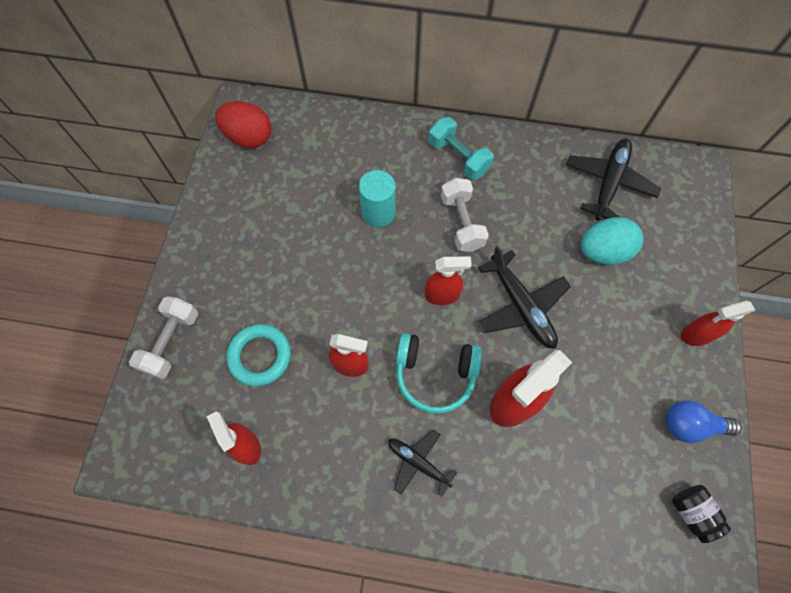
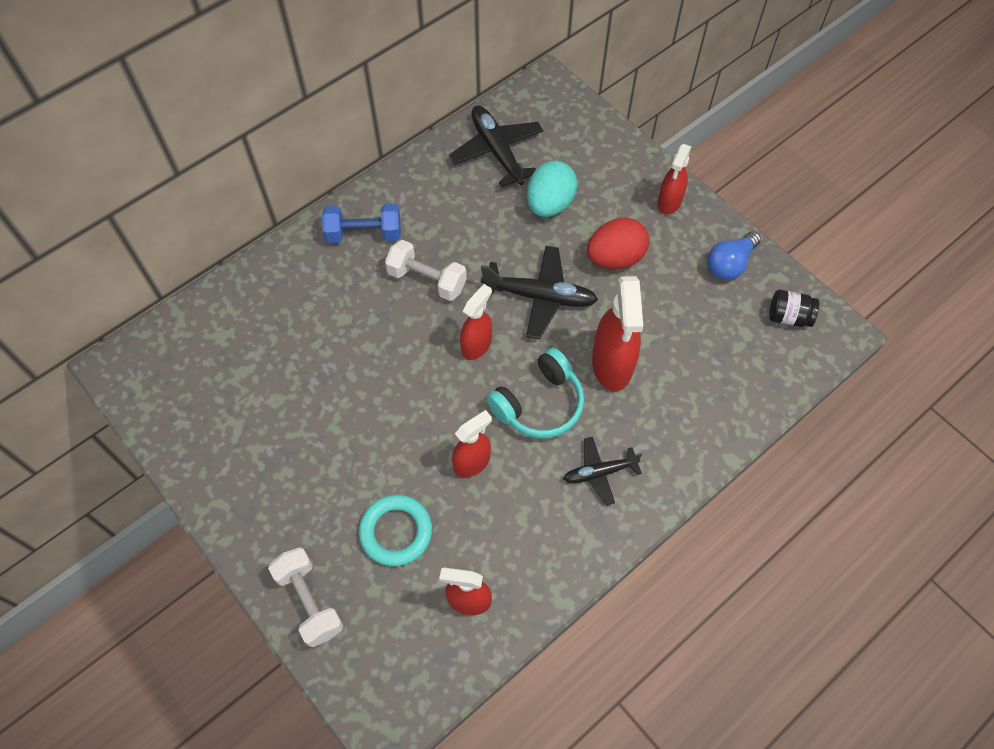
camera: 50 degrees left, 5 degrees down
(249, 138) = (160, 384): red egg -> red egg (615, 258)
(378, 212) = (352, 335): turquoise cylinder -> none
(458, 157) = (364, 234): turquoise dumbbell -> blue dumbbell

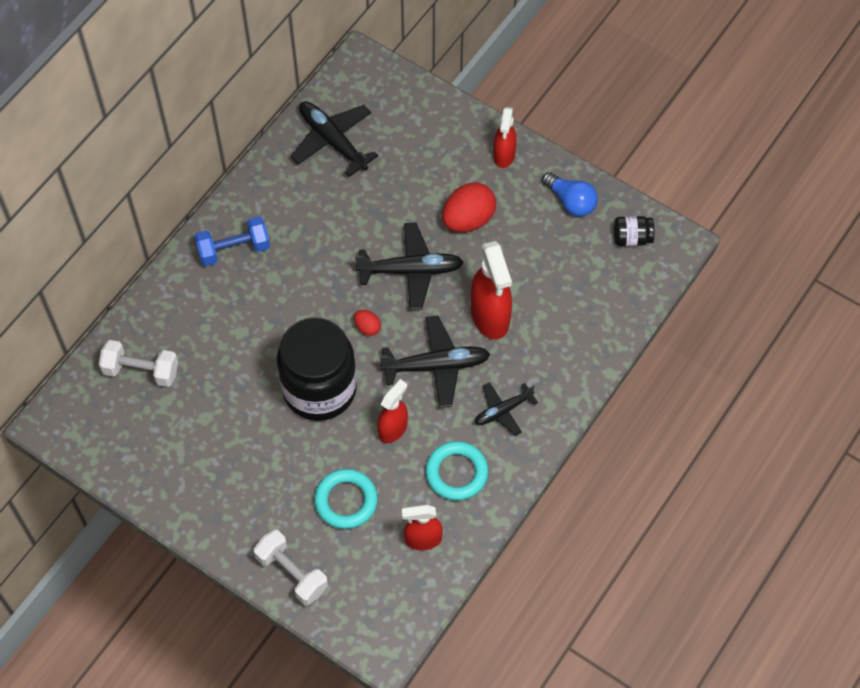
camera: 15 degrees left, 0 degrees up
(406, 399) = (319, 389): none -> black jar
(427, 280) = (305, 279): white dumbbell -> white dumbbell (141, 371)
(476, 345) = (367, 327): red spray bottle -> red egg
(528, 531) = (456, 473): none -> turquoise ring
(539, 404) = (436, 366): turquoise headphones -> black plane
(549, 204) = (396, 182): turquoise egg -> none
(729, 264) = (571, 201): blue light bulb -> blue light bulb turned 75 degrees counterclockwise

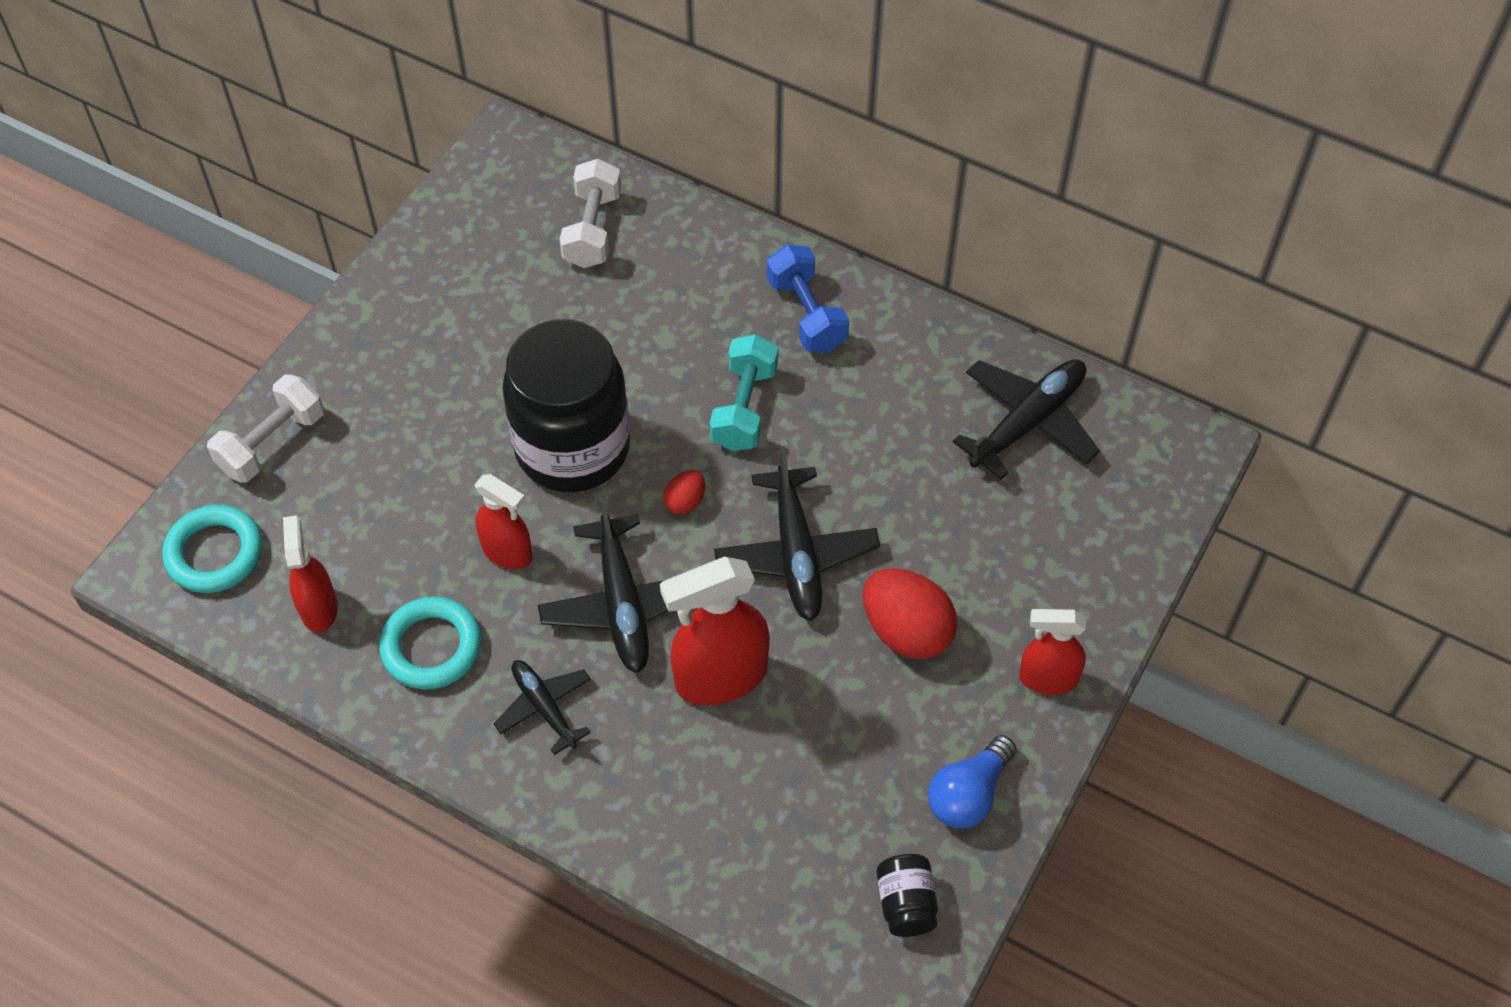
camera: 85 degrees right, 5 degrees down
(301, 290) = (744, 408): none -> turquoise dumbbell
(346, 501) = (385, 500): turquoise ring -> turquoise ring (214, 553)

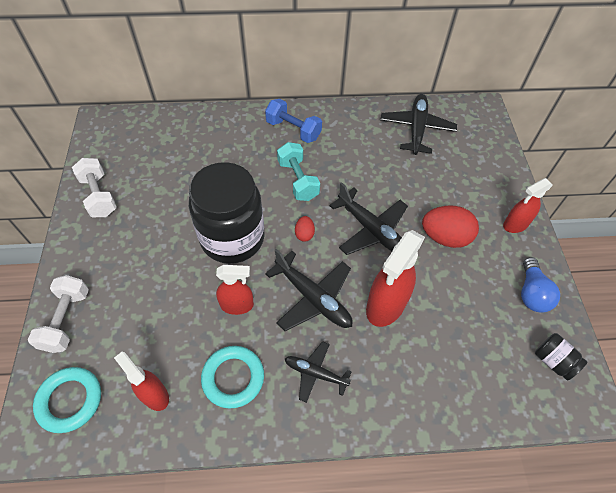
camera: 35 degrees left, 0 degrees up
(592, 229) = (169, 139): white dumbbell -> white dumbbell (99, 196)

